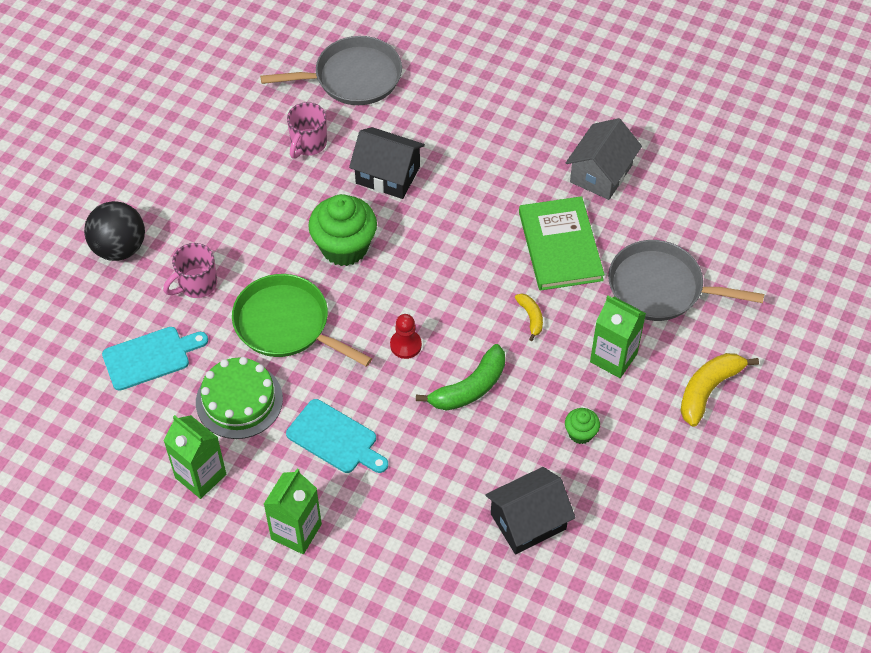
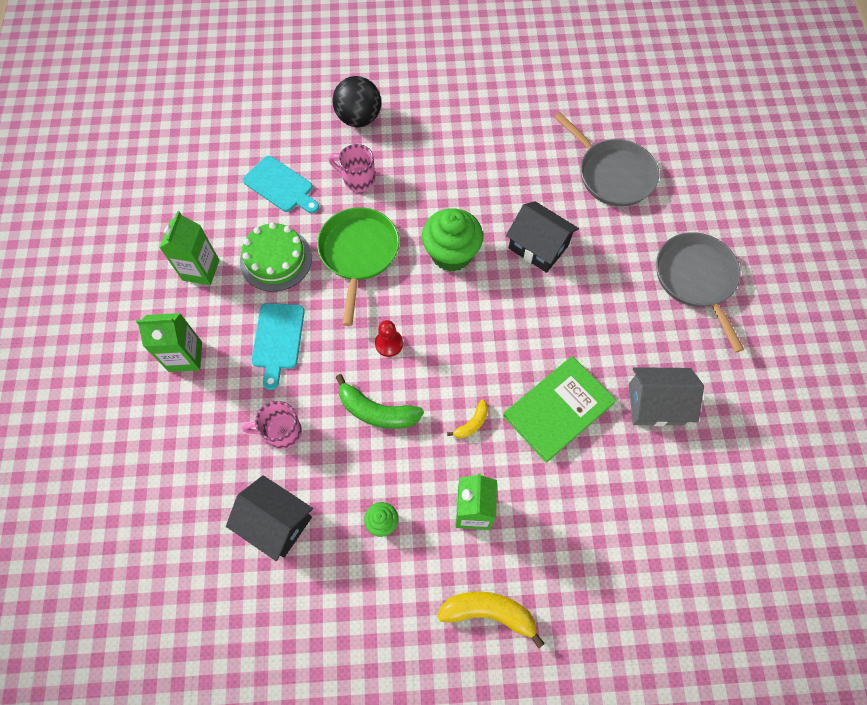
camera: 60 degrees right, 10 degrees up
(308, 144) = (528, 179): pink mug -> pink mug (282, 432)
(388, 175) = (538, 247): black house -> black house turned 45 degrees counterclockwise
(660, 287) = (570, 515): grey pan -> grey pan (696, 279)

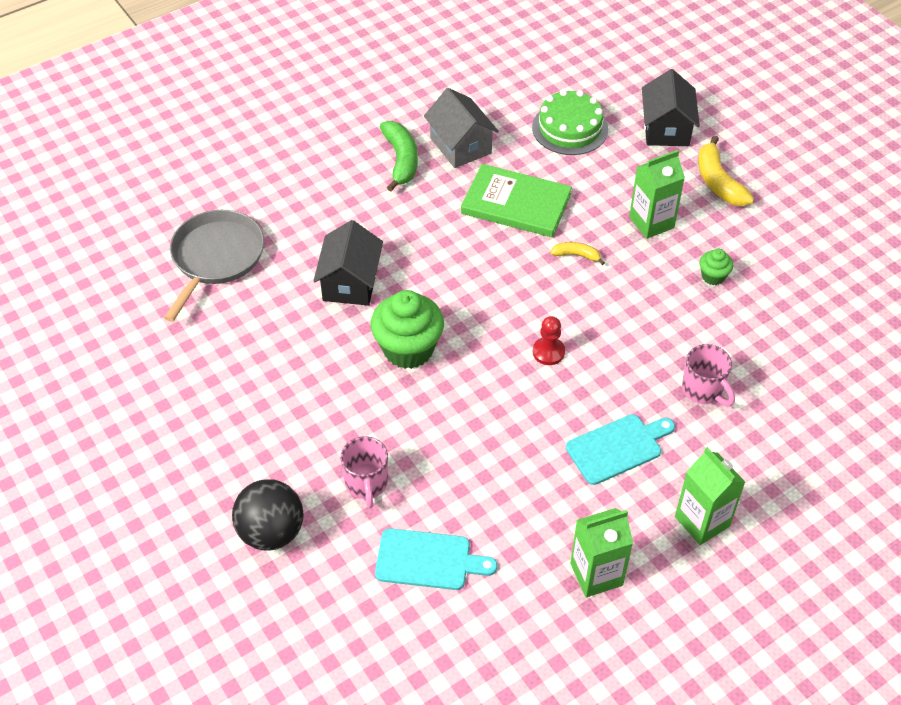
camera: 120 degrees left, 15 degrees down
(276, 259) = (528, 505): green cake -> green cake (570, 128)
(276, 522) = (780, 349): black house -> black house (666, 129)
(280, 186) = (428, 560): turquoise cutting board -> turquoise cutting board turned 90 degrees clockwise
(358, 253) = (465, 431): green pan -> none
(377, 411) = (622, 327): green banana -> green banana (401, 160)
(696, 279) = (309, 158): grey pan -> none

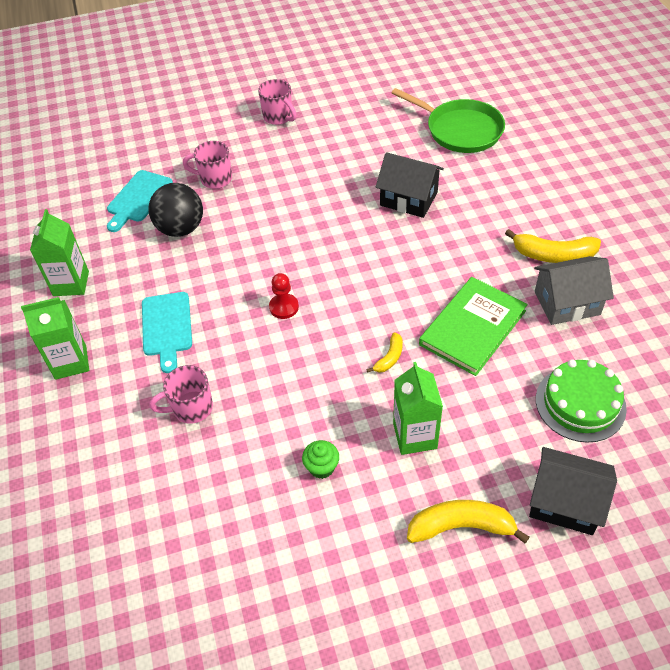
camera: 110 degrees right, 0 degrees up
(216, 258) = (460, 130): grey pan -> green pan
(222, 450) = (278, 117): none -> pink mug
(271, 532) = (203, 131): black ball -> black ball (181, 228)
(401, 160) = (553, 255): green banana -> yellow banana
(408, 349) = (325, 220): green cupcake -> none

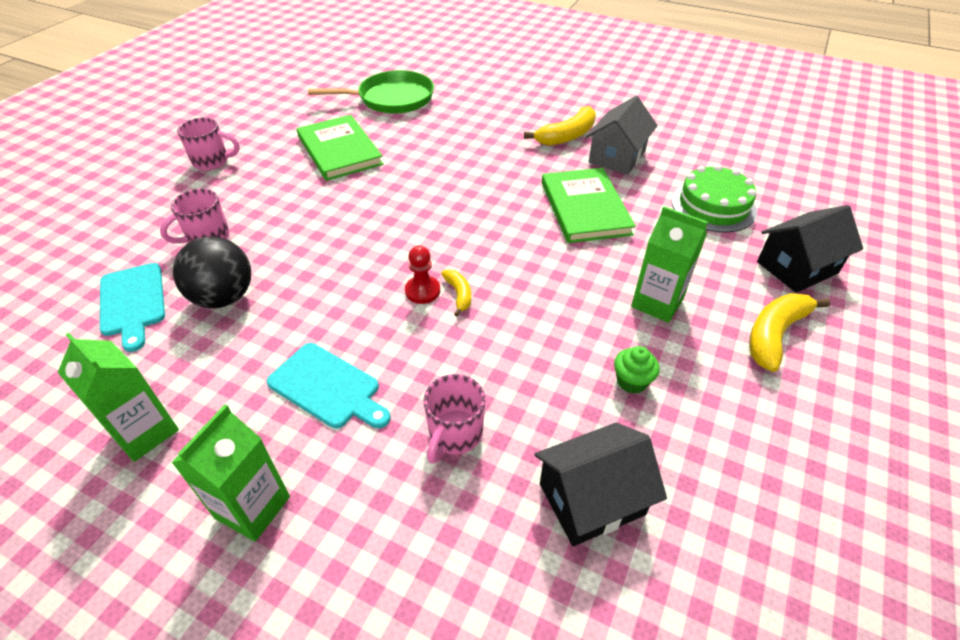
camera: 50 degrees left, 5 degrees down
(365, 158) = (339, 150): none -> green book
(389, 358) = (560, 266): yellow banana -> yellow banana (459, 294)
(409, 199) = (416, 158): black house -> black house (591, 499)

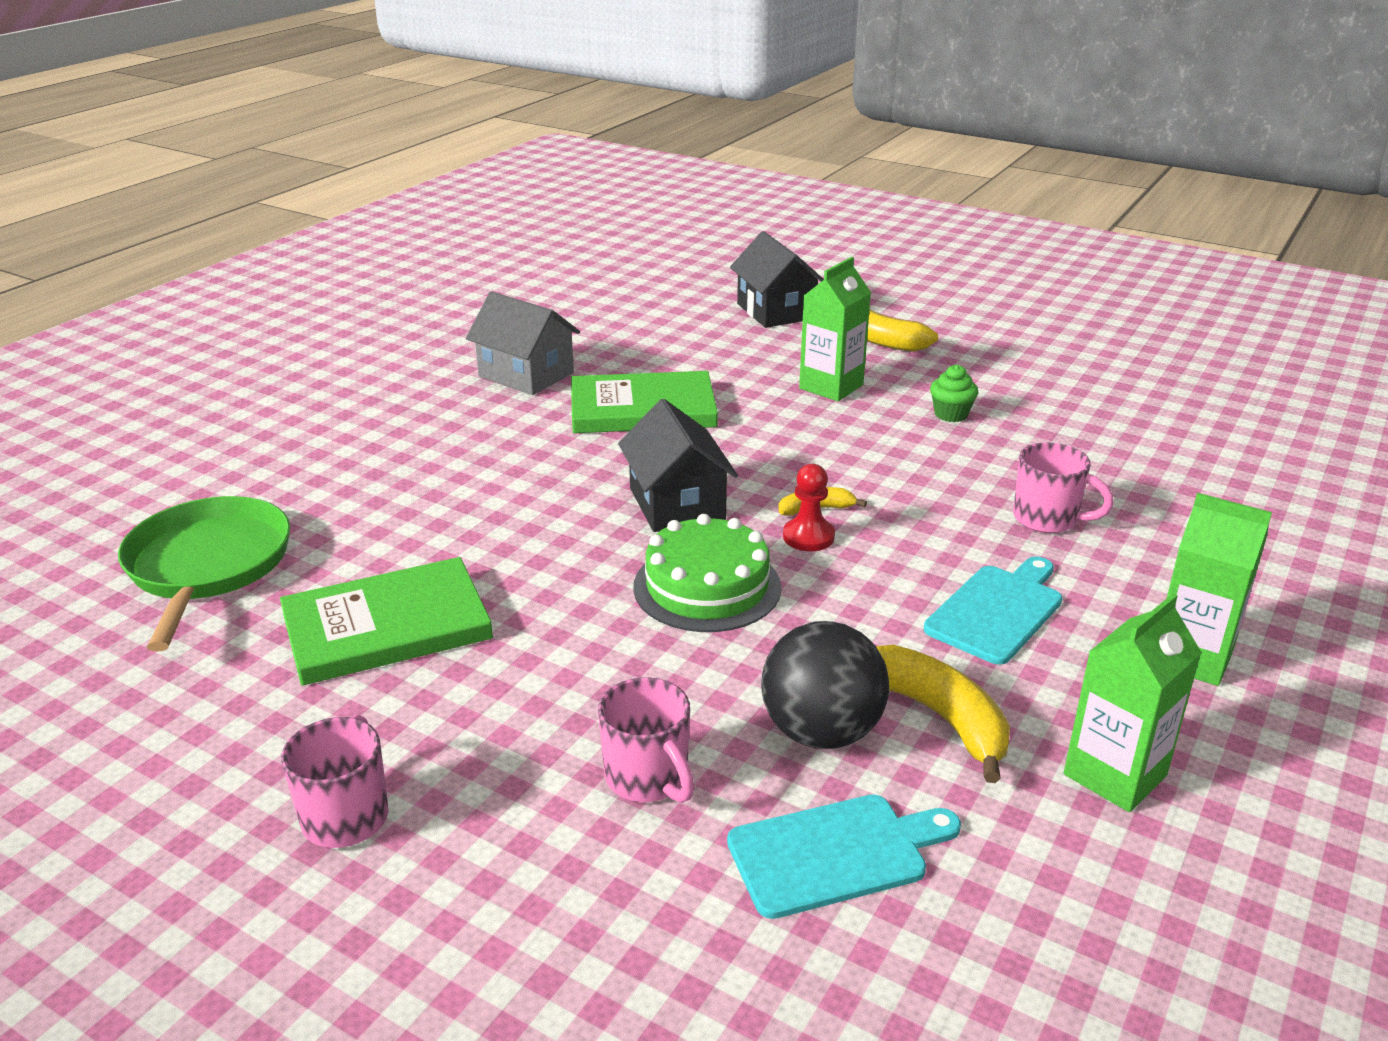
camera: 85 degrees left, 15 degrees down
(567, 136) = (451, 404): yellow banana -> yellow banana (940, 717)
(591, 499) = (1101, 450): black house -> black house (677, 504)
(713, 206) = (658, 333): green cake -> green cake (707, 587)

